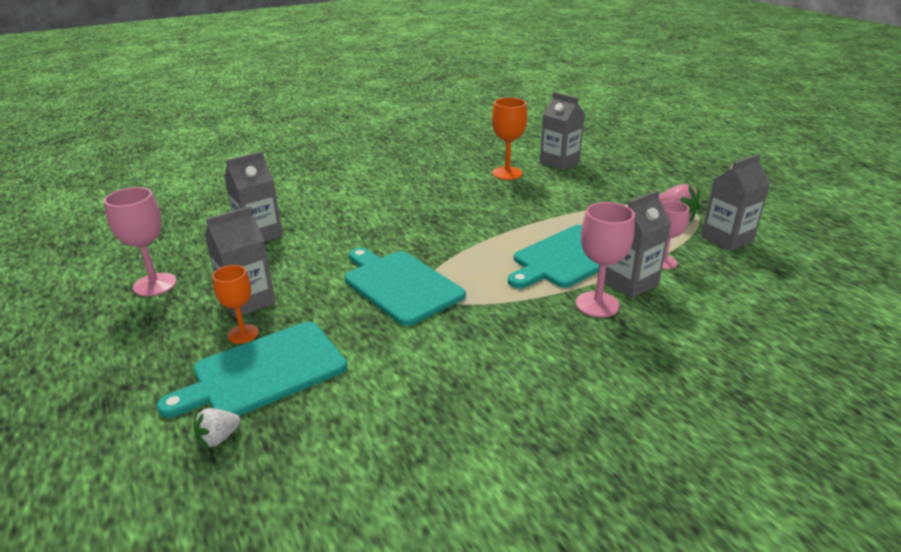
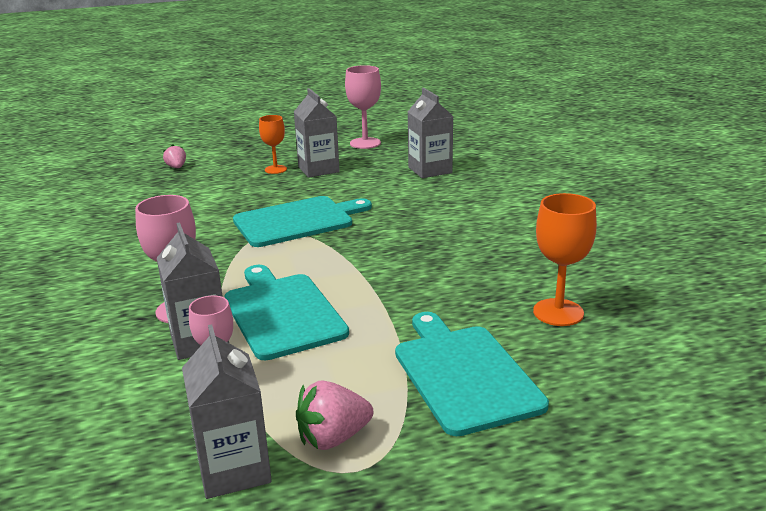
camera: 105 degrees right, 5 degrees down
(218, 438) = (176, 167): white strawberry -> pink strawberry
(264, 371) = (226, 176): turquoise cutting board -> turquoise cutting board (464, 374)
(559, 162) = (603, 372): grey carton -> none

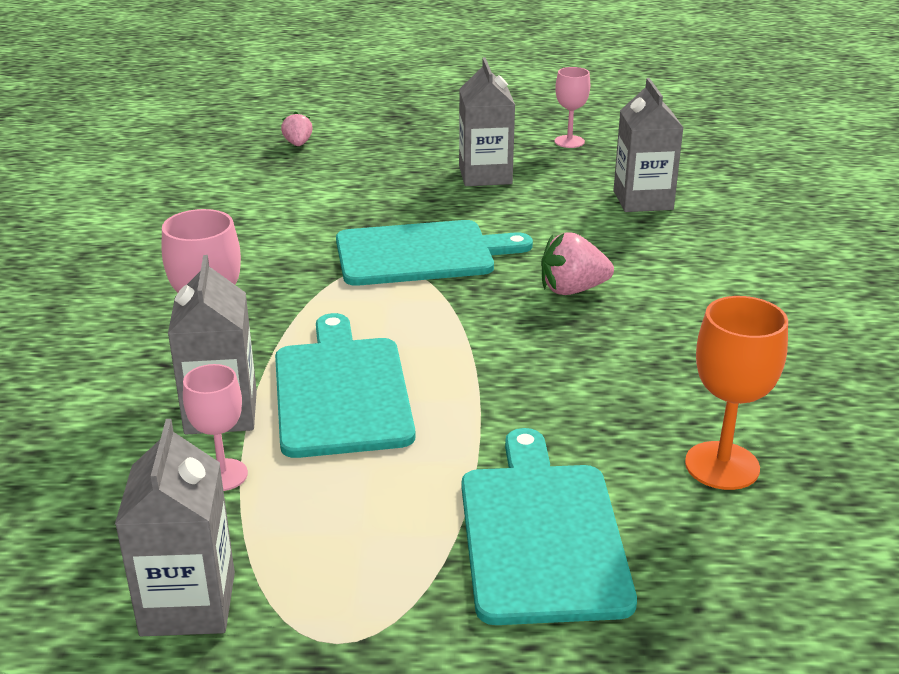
camera: 15 degrees right, 5 degrees up
(275, 169) = (426, 166): orange goblet -> none
(333, 438) = (328, 589): pink strawberry -> pink strawberry (572, 290)
(365, 143) = (569, 142): pink goblet -> pink goblet, size x0.66

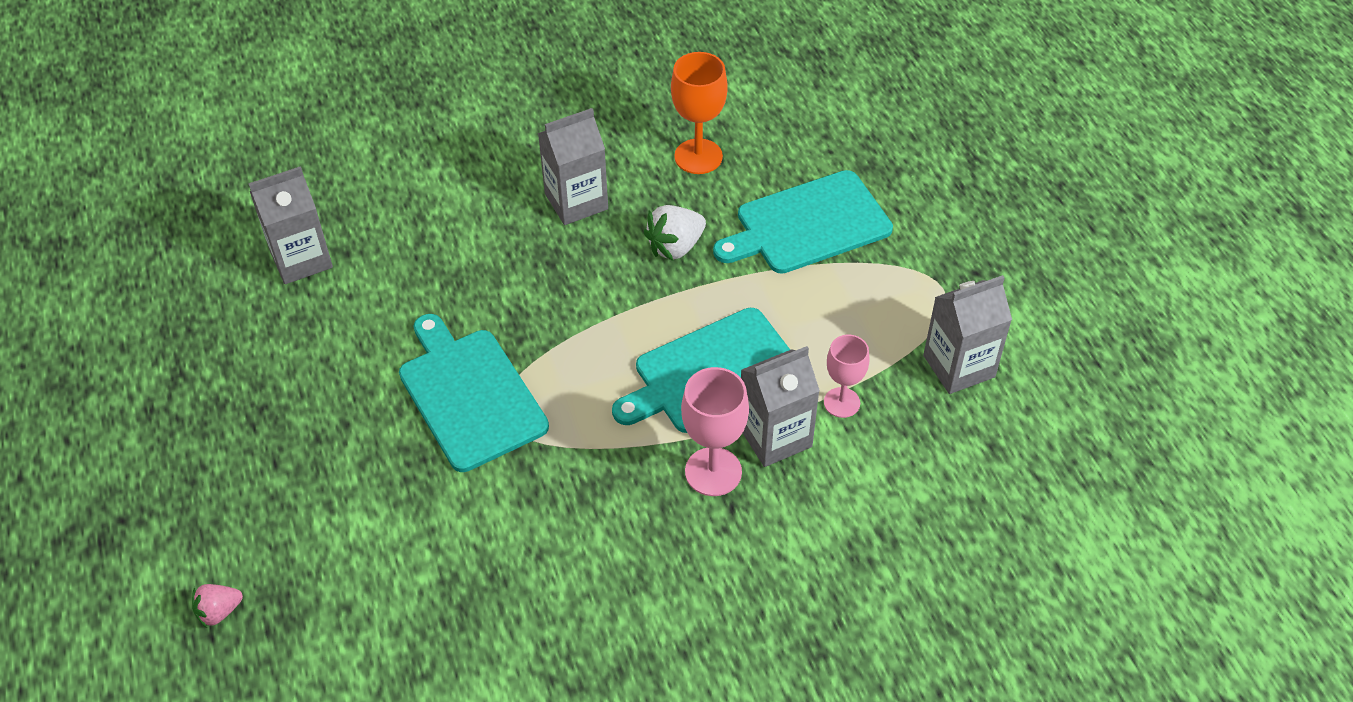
camera: 110 degrees left, 20 degrees up
(485, 175) = (271, 396): grey carton -> grey carton (576, 201)
(555, 409) = (675, 247): none -> white strawberry
(569, 142) = (158, 346): pink goblet -> none
(572, 290) = (498, 273): pink strawberry -> none

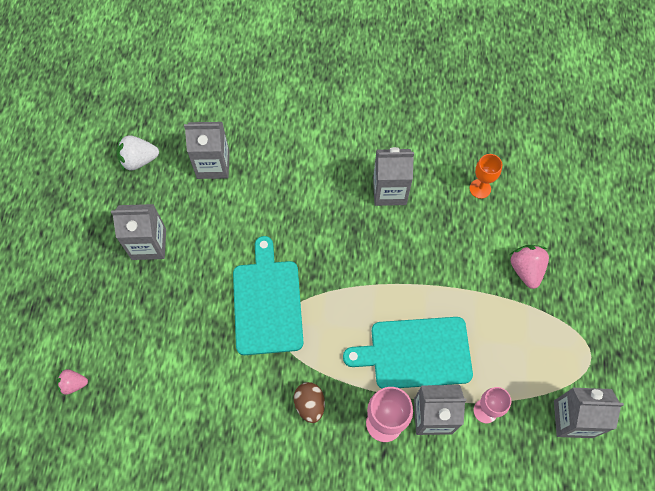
camera: 25 degrees right, 15 degrees up
(250, 390) = (149, 244): none -> grey carton
(596, 492) = (310, 405): none -> brown egg
(675, 247) = (435, 250): white strawberry -> white strawberry (139, 160)
(698, 156) = (480, 188): orange goblet -> orange goblet, size x0.66
(808, 225) = (526, 270): turquoise cutting board -> pink strawberry

